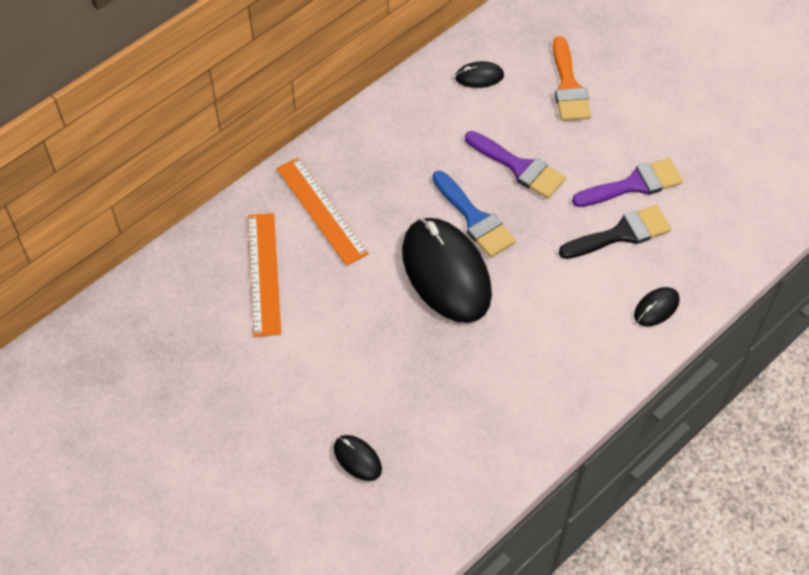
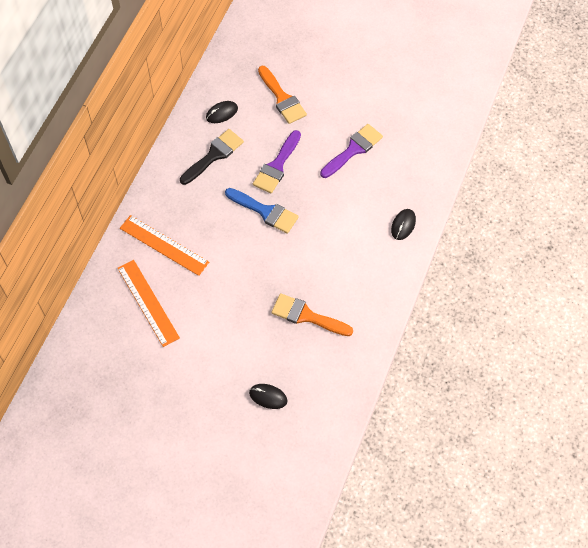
camera: 25 degrees left, 5 degrees up
(446, 273) = (264, 254): black mouse -> none
(463, 374) = (306, 316): none -> orange brush
(519, 167) = (277, 166): purple brush -> purple brush turned 105 degrees clockwise
(621, 234) = (360, 185): black brush -> black brush (214, 155)

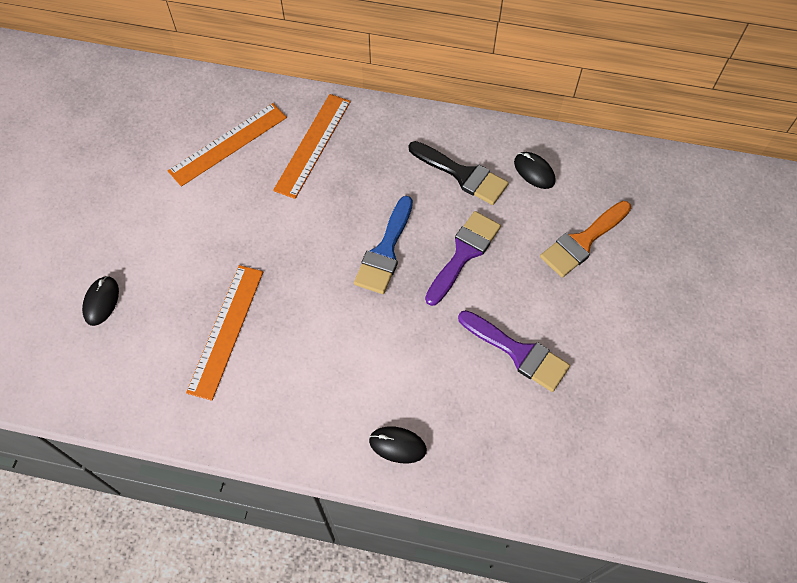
camera: 80 degrees right, 0 degrees up
(277, 166) = (464, 253): purple brush -> purple brush turned 105 degrees clockwise
(306, 316) = (226, 330): orange brush -> orange ruler

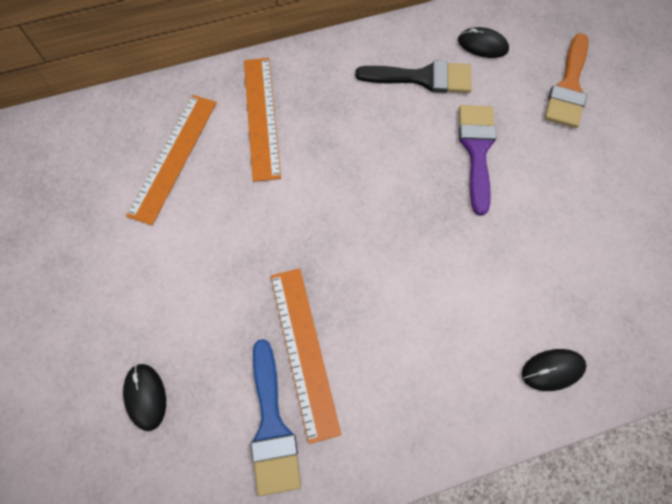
camera: 30 degrees left, 5 degrees up
(385, 251) = (404, 185): blue brush -> blue brush (272, 426)
(518, 352) = (591, 217): purple brush -> none

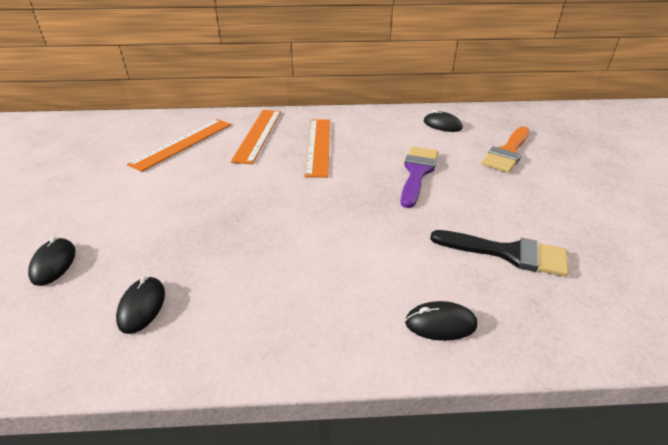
camera: 15 degrees right, 30 degrees down
(272, 426) = (142, 306): blue brush -> black mouse
(303, 351) = (205, 261): orange ruler -> orange ruler (318, 146)
(422, 78) = (388, 133): black brush -> black brush (507, 253)

